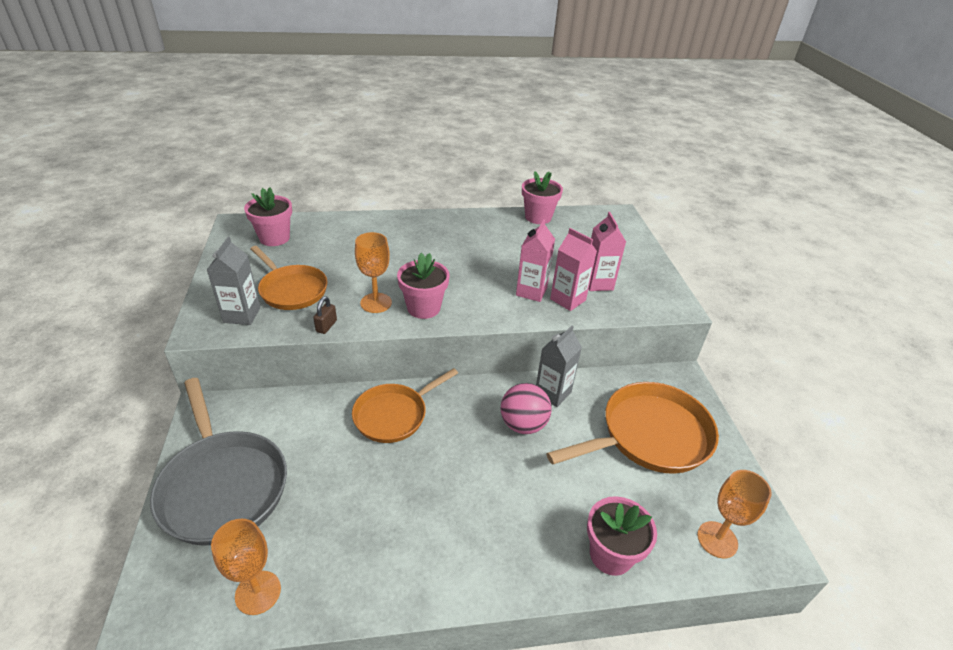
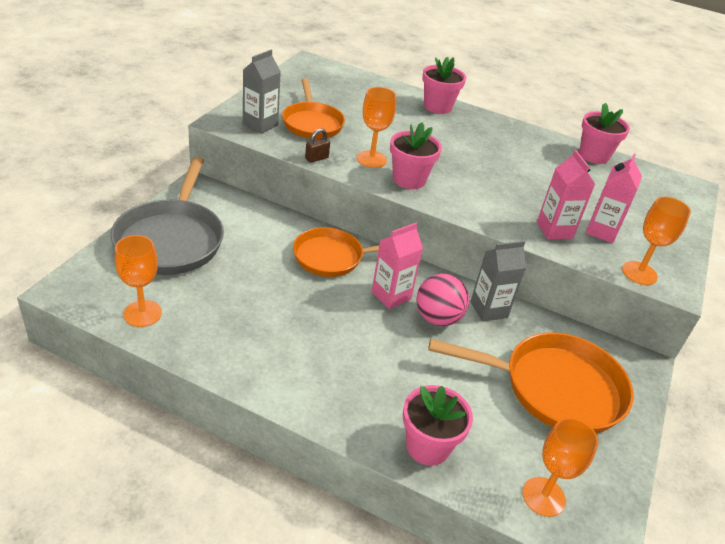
camera: 30 degrees right, 0 degrees up
(274, 238) = (331, 82): pink flower pot -> pink flower pot (437, 107)
(531, 291) = (523, 209): pink carton -> pink carton (391, 295)
(650, 307) = (639, 273): none -> orange goblet

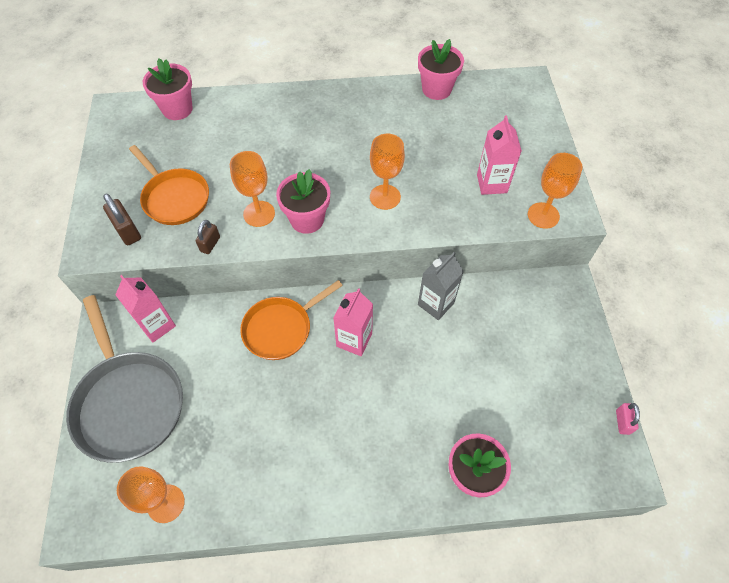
camera: 25 degrees left, 20 degrees up
(260, 125) = (127, 231): grey carton -> brown padlock
(437, 107) = (272, 103): pink flower pot -> pink flower pot (177, 109)
(437, 318) = (403, 339): pink ball -> none
(543, 496) = (571, 462): orange goblet -> orange goblet (385, 197)
(554, 230) = (457, 206): pink carton -> pink carton (157, 325)
(554, 388) = (525, 353): orange pan -> none
(627, 497) = (622, 422): none -> pink padlock

